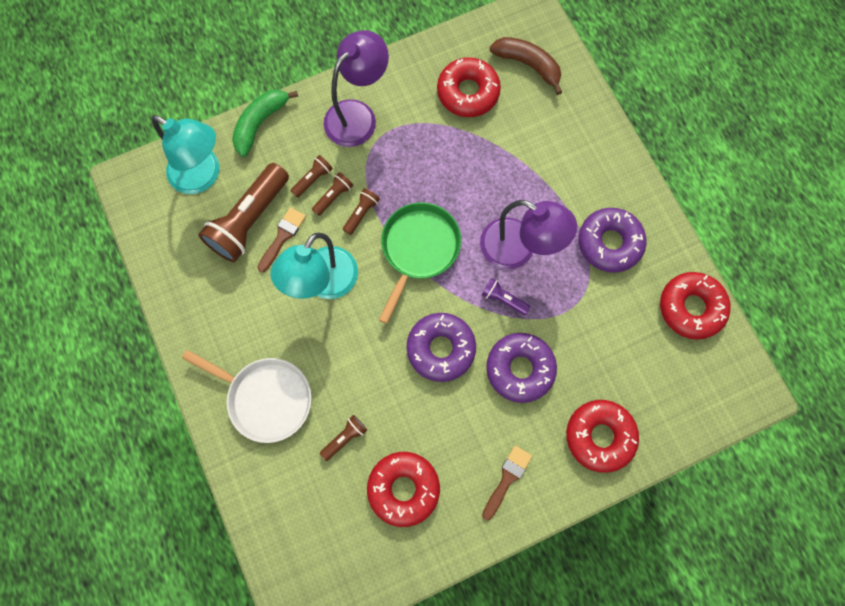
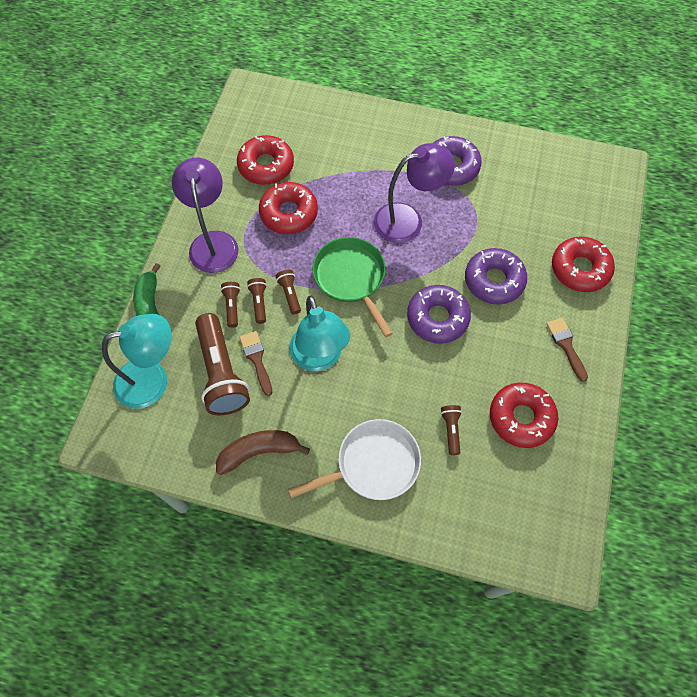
camera: 50 degrees left, 10 degrees down
(503, 299) = (435, 254): purple flashlight -> none
(528, 65) = (282, 119): brown banana -> brown banana (259, 451)
(691, 307) = (534, 156): red donut -> red donut (289, 213)

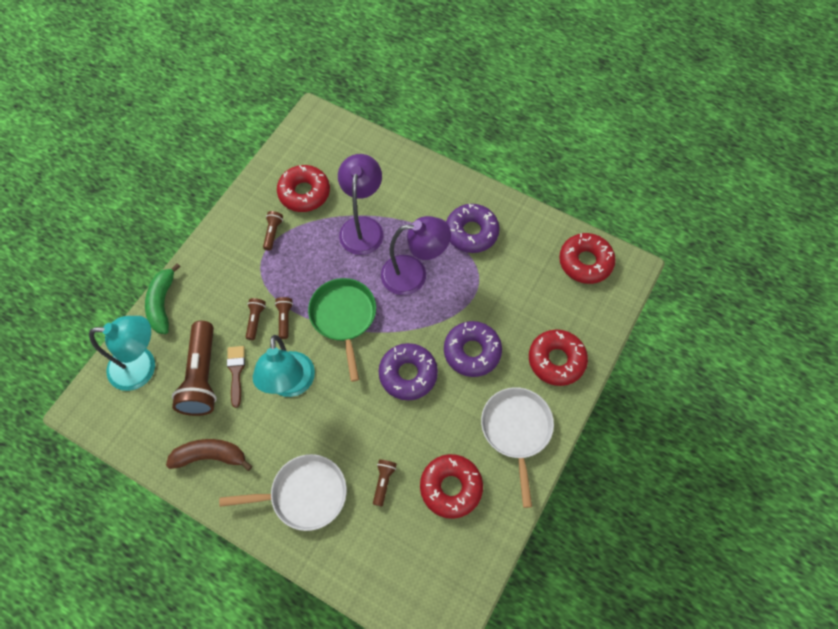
camera: 15 degrees right, 0 degrees up
(213, 242) = (234, 254): purple lamp -> purple lamp (362, 227)
(232, 306) = (231, 318): brown flashlight -> brown flashlight (273, 233)
(289, 213) = (309, 243): red donut -> red donut (585, 262)
(566, 345) = (516, 430): brown brush -> white pan

